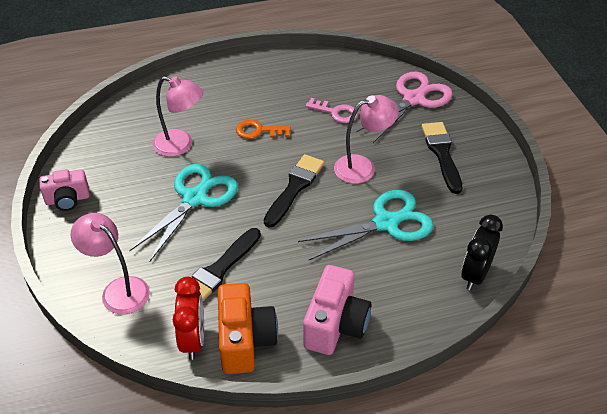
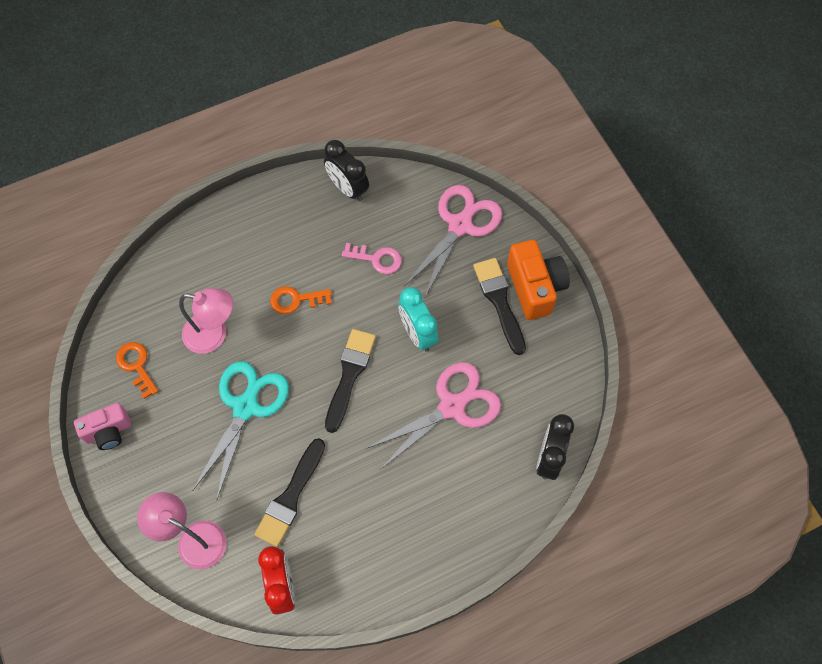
camera: 10 degrees left, 20 degrees up
(107, 157) = (136, 366): none -> orange key
(245, 341) = (334, 578): orange camera -> orange camera (535, 287)
(320, 65) = (348, 188): none -> black clock
(335, 325) = (419, 543): pink camera -> none
(363, 167) = (417, 334): pink lamp -> turquoise clock
(385, 223) = (452, 406): turquoise scissors -> pink scissors

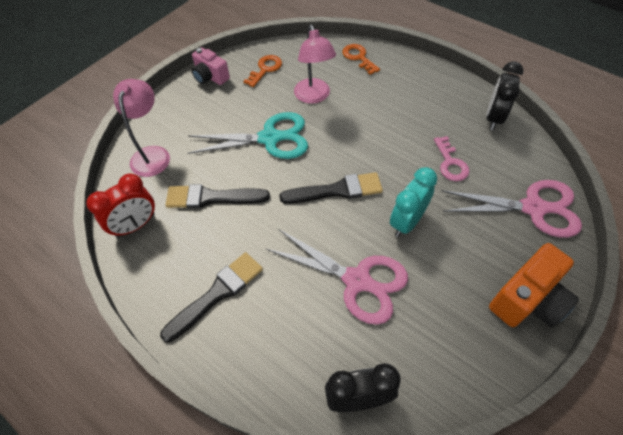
camera: 65 degrees right, 10 degrees down
(296, 300) = (375, 129): orange key -> orange key (358, 57)
(499, 301) = (488, 274): black brush -> black brush (217, 293)

